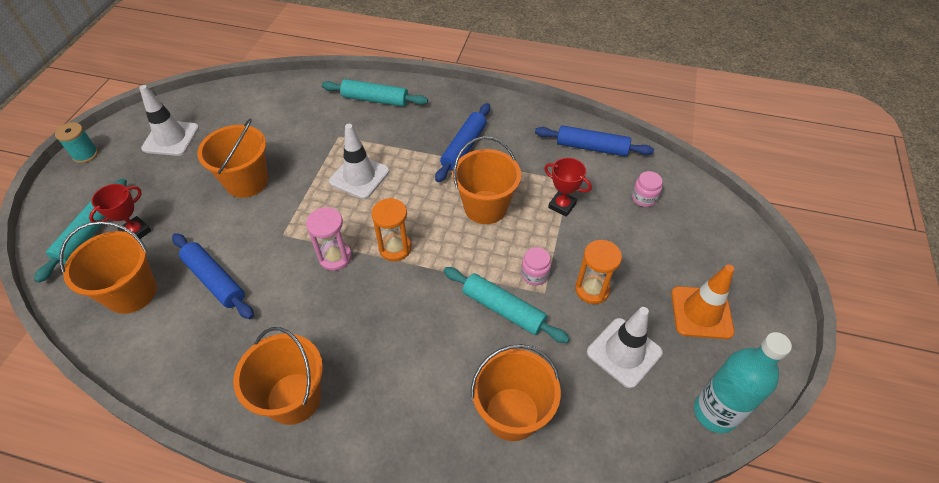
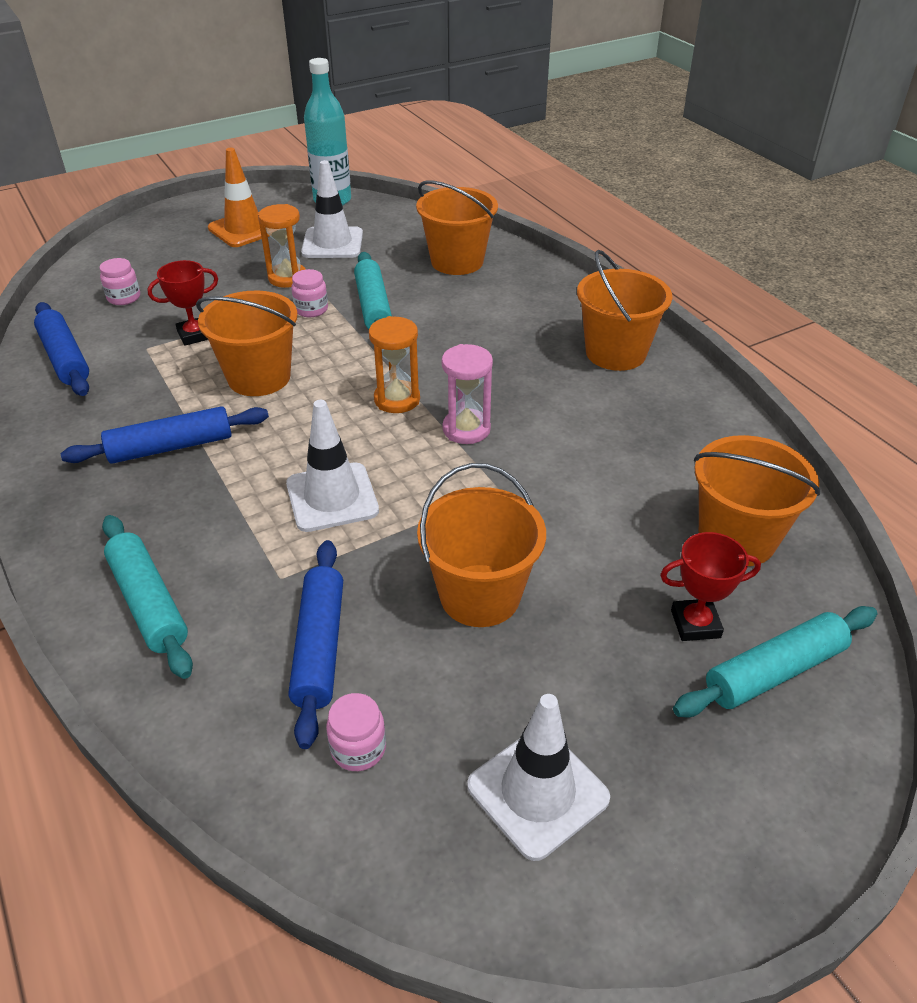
camera: 135 degrees left, 10 degrees down
(85, 154) = (732, 885): turquoise spool -> none
(215, 280) = (622, 489): blue rolling pin -> blue rolling pin (320, 647)
(246, 112) = (358, 748): none -> pink jar
(562, 205) = (195, 335): red trophy -> red trophy turned 75 degrees clockwise

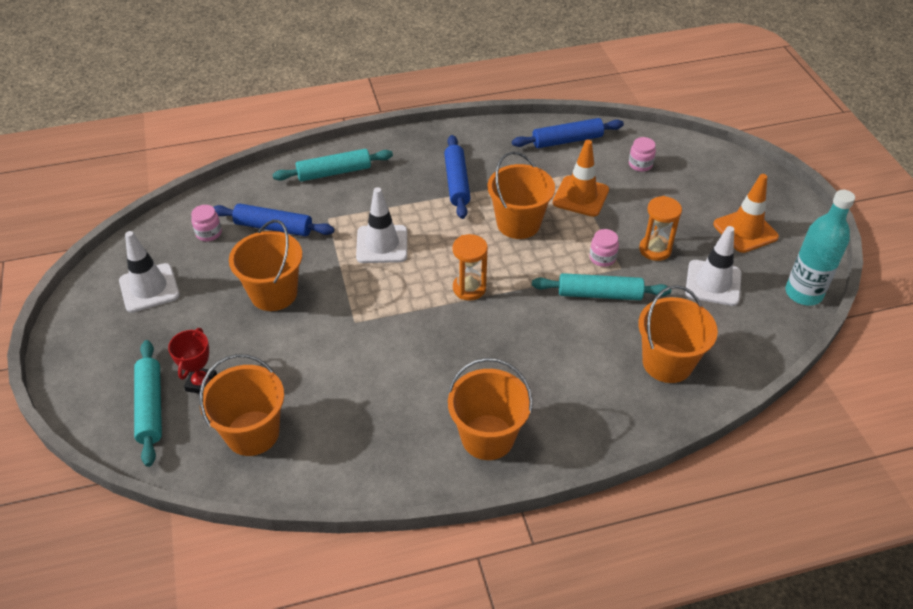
camera: 105 degrees right, 5 degrees up
(195, 335) = (580, 196): red trophy -> orange traffic cone
(466, 429) = (422, 318): pink hourglass -> none

